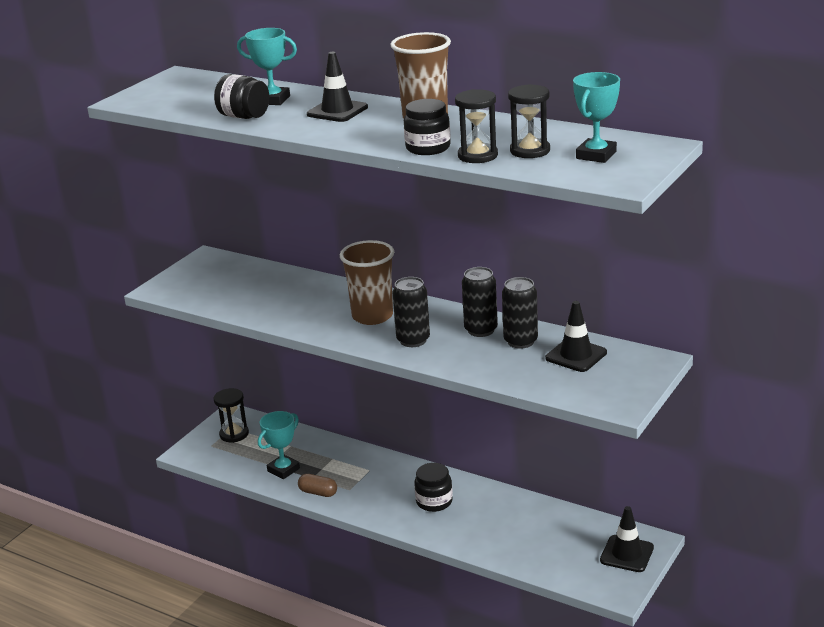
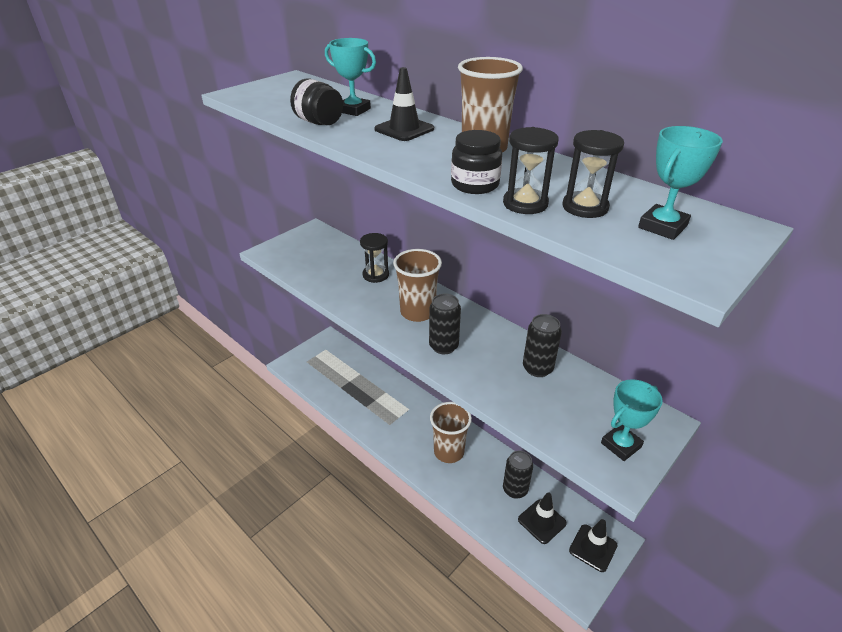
camera: 10 degrees right, 10 degrees up
(234, 434) = (325, 355): black hourglass -> black hourglass (375, 275)
(283, 470) = (348, 394): turquoise trophy -> turquoise trophy (621, 445)
(318, 493) = (366, 422): brown capsule -> none
(434, 502) = (449, 452): black jar -> brown cup
(481, 330) = (505, 347): black can -> black can (515, 489)
(576, 355) = (586, 397): black traffic cone -> black traffic cone (542, 521)

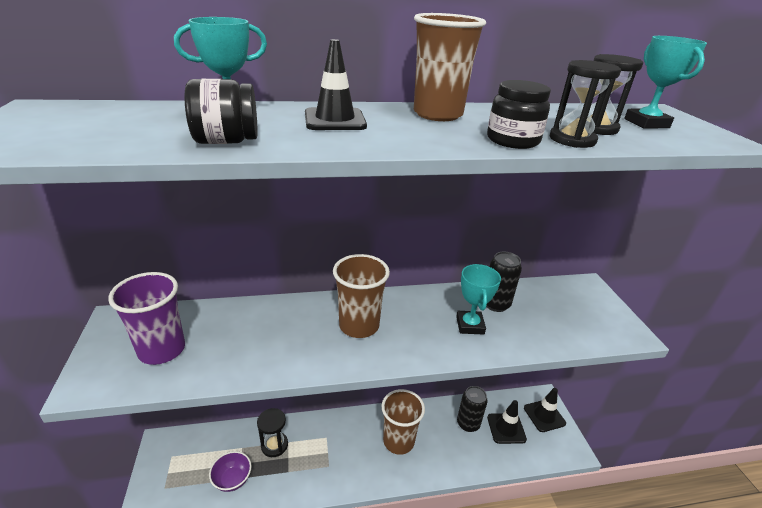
camera: 55 degrees left, 5 degrees down
(310, 257) = (162, 350): none -> purple cup
(336, 385) = (232, 479): none -> purple bowl
(375, 275) = (268, 320): black hourglass -> black hourglass (274, 445)
(443, 346) = (423, 337): black can -> none
(621, 445) = (601, 316): turquoise trophy -> turquoise trophy (470, 325)

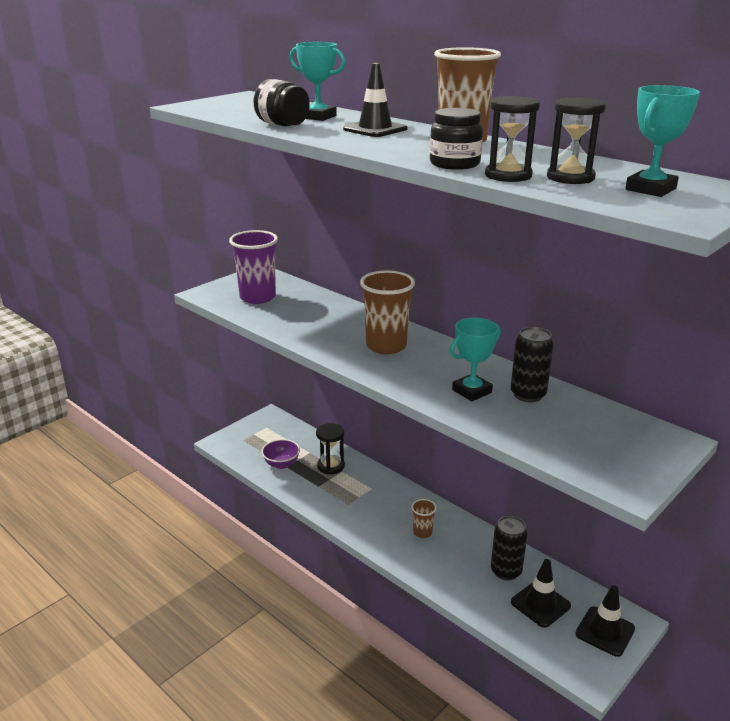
camera: 55 degrees right, 5 degrees down
(398, 441) = (422, 532): brown cup -> brown cup, size x0.51

